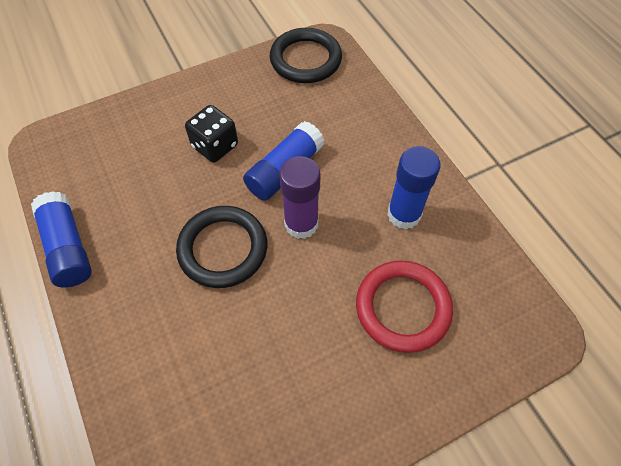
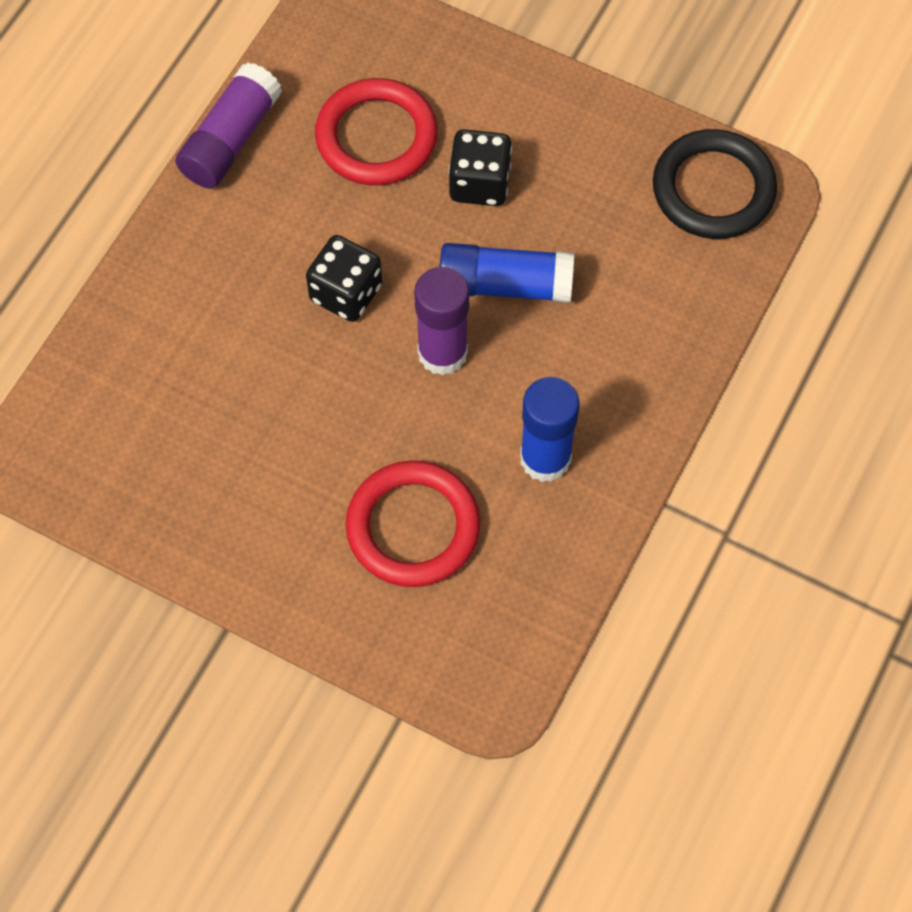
camera: 55 degrees right, 5 degrees up
(68, 247) = (230, 140): blue glue stick -> purple glue stick
(141, 174) = (376, 137): none -> red ring
(223, 249) = (346, 293): black ring -> black dice

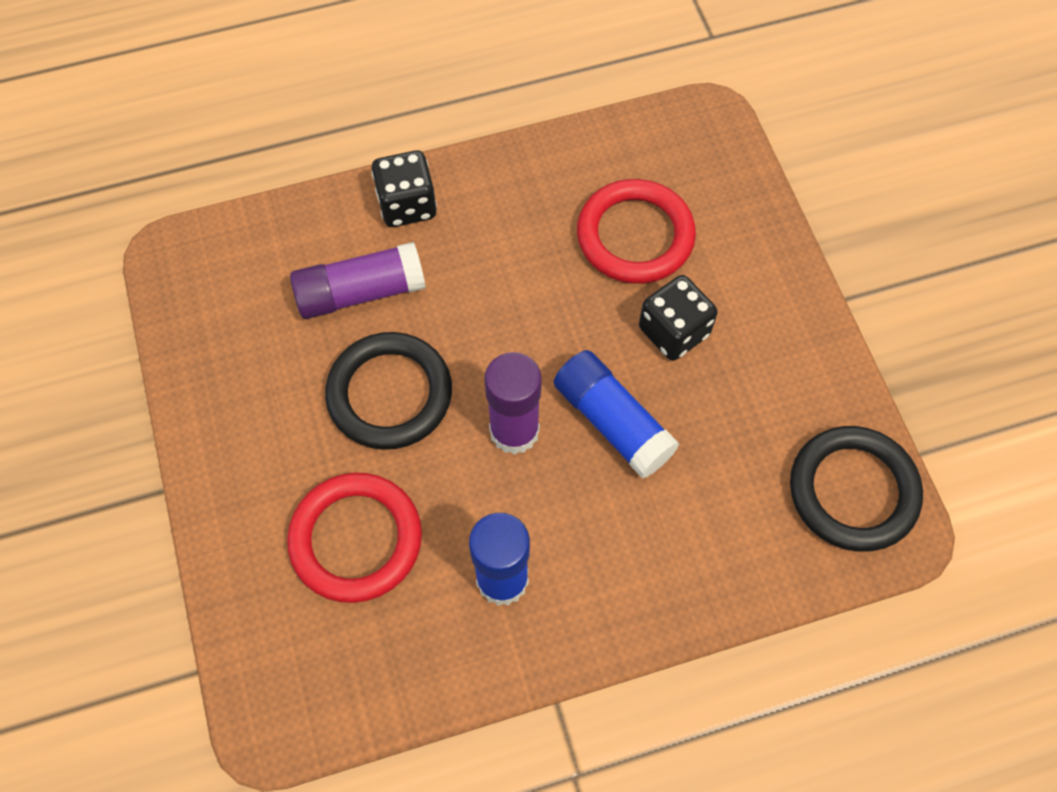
camera: 45 degrees right, 0 degrees up
(230, 140) = (533, 155): purple glue stick -> purple glue stick (360, 292)
(321, 408) = (389, 394): none -> black ring
(346, 293) = (494, 327): black dice -> black dice (407, 205)

